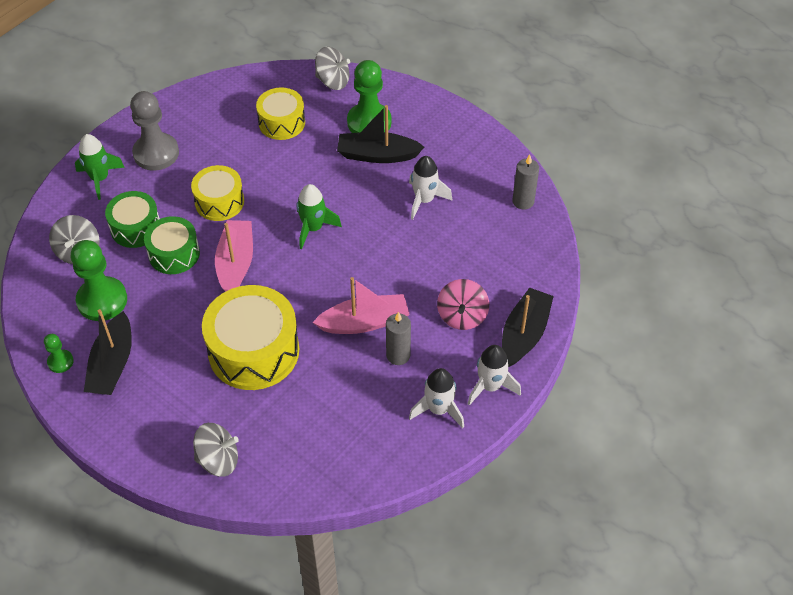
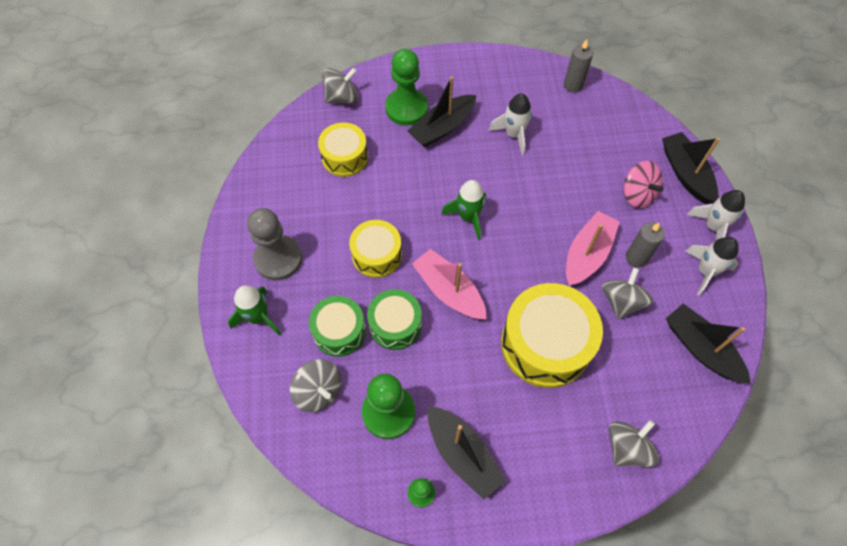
camera: 45 degrees left, 10 degrees up
(345, 372) = (621, 301): none -> grey spinning top
(359, 452) = (701, 348): none -> black boat

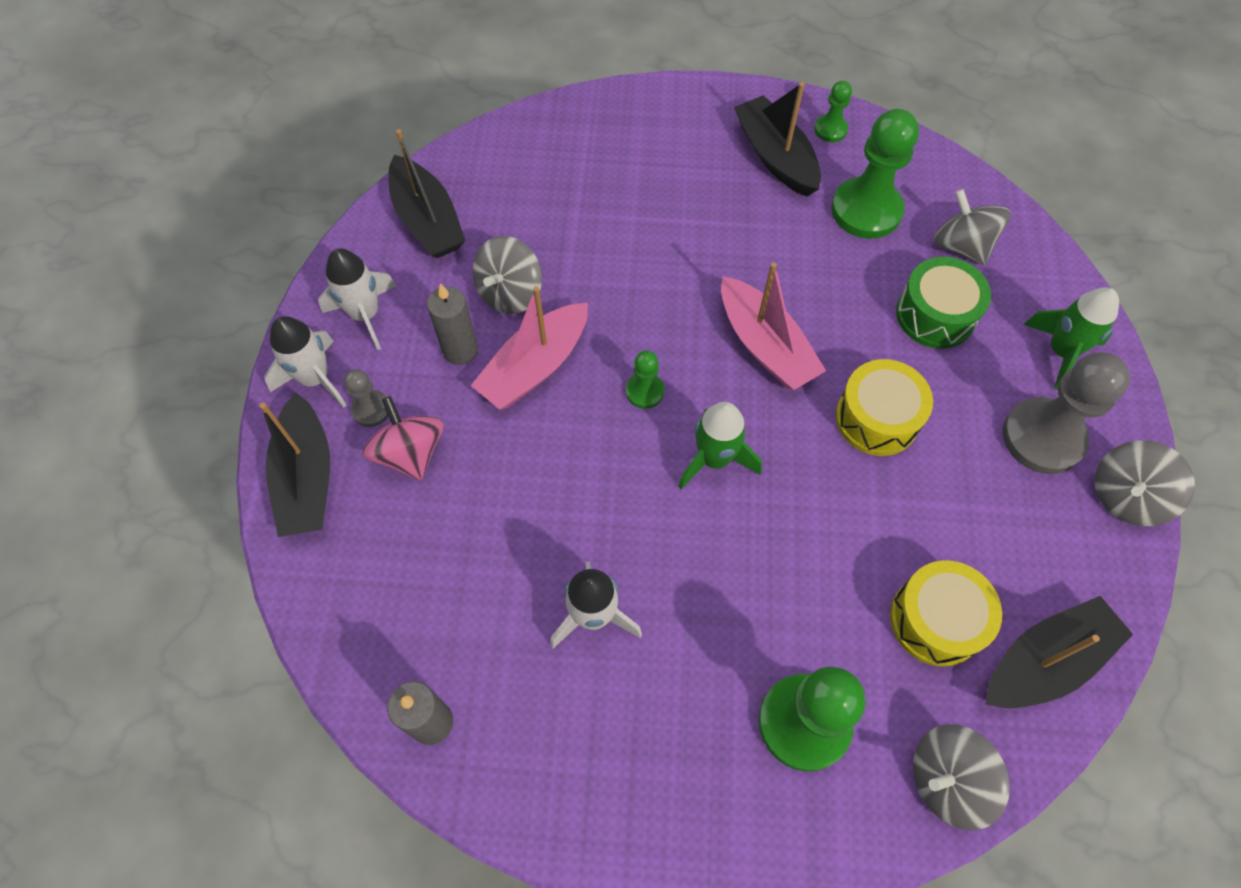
camera: 170 degrees left, 0 degrees up
(395, 325) = (851, 311): green drum -> none
(442, 127) = (734, 658): black boat -> black boat (1045, 661)
(517, 249) = (644, 391): none -> green pawn
(545, 344) = (638, 256): yellow drum -> none
(627, 448) = (572, 136): grey spinning top -> grey spinning top (1126, 496)
(671, 214) = (371, 409): none -> grey pawn

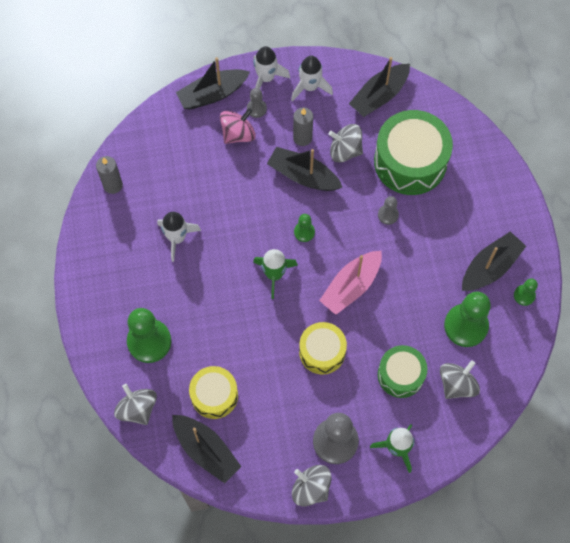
camera: 75 degrees right, 5 degrees up
(535, 367) = (303, 176): pink boat -> black boat
(564, 209) = (410, 161): none -> green drum
(649, 262) = (388, 215): none -> grey pawn

